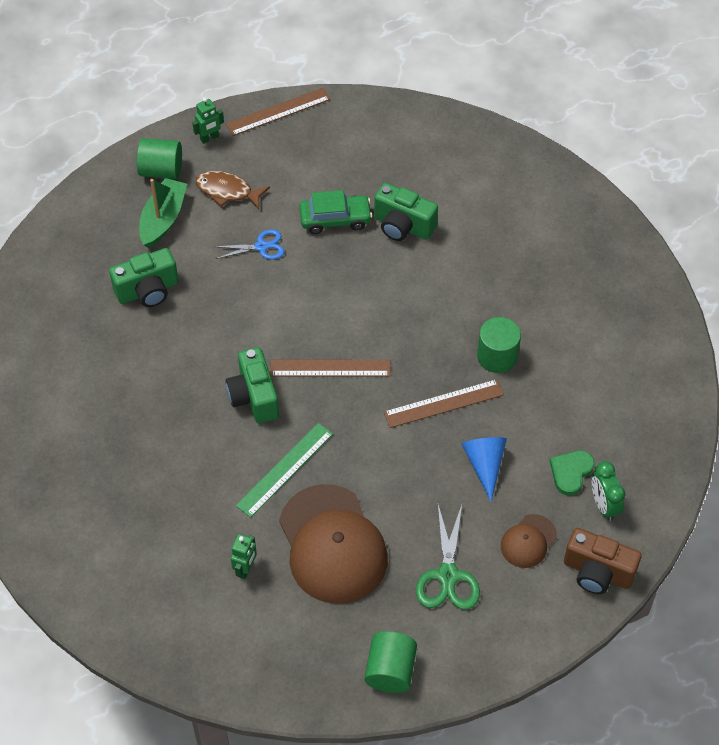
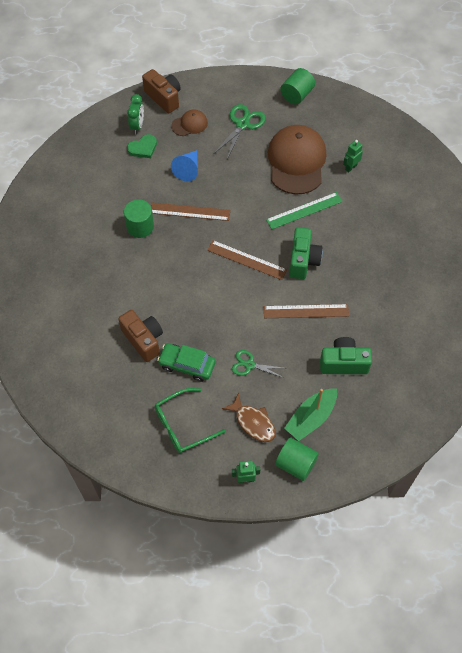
camera: 155 degrees left, 5 degrees up
(261, 247) = (249, 365): blue scissors -> green scissors
(278, 112) = (180, 481): brown ruler -> brown ruler (306, 311)
(305, 160) = (183, 425): none -> green glasses
(403, 226) = (143, 340): green camera -> brown camera

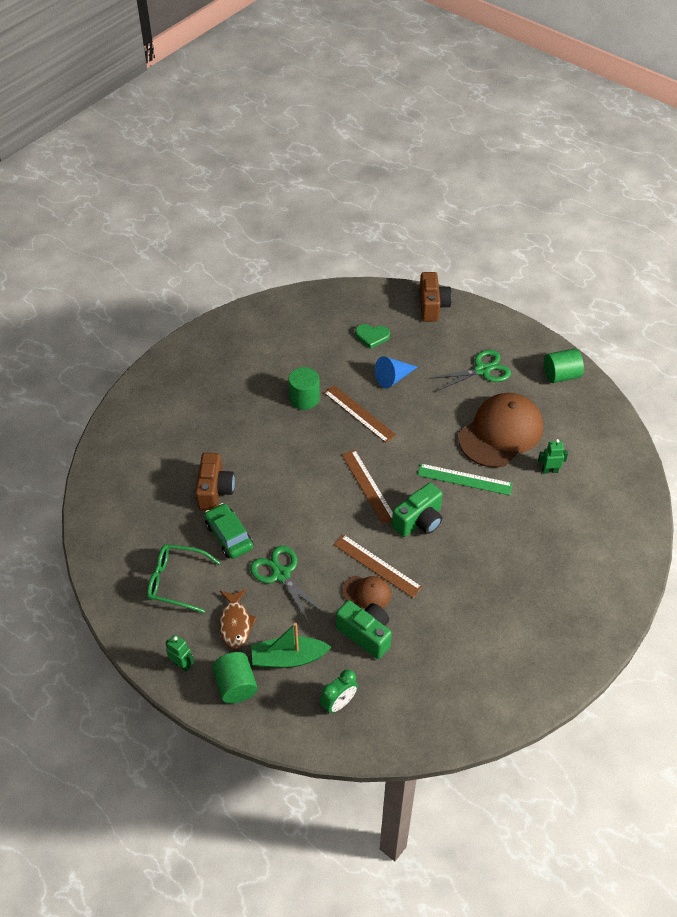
camera: 40 degrees right, 10 degrees down
(137, 126) = (385, 315): green clock -> green clock (338, 703)
(189, 124) = (433, 341): brown cap -> brown cap (366, 593)
(249, 365) = (281, 574): green scissors -> green scissors, size x1.52

